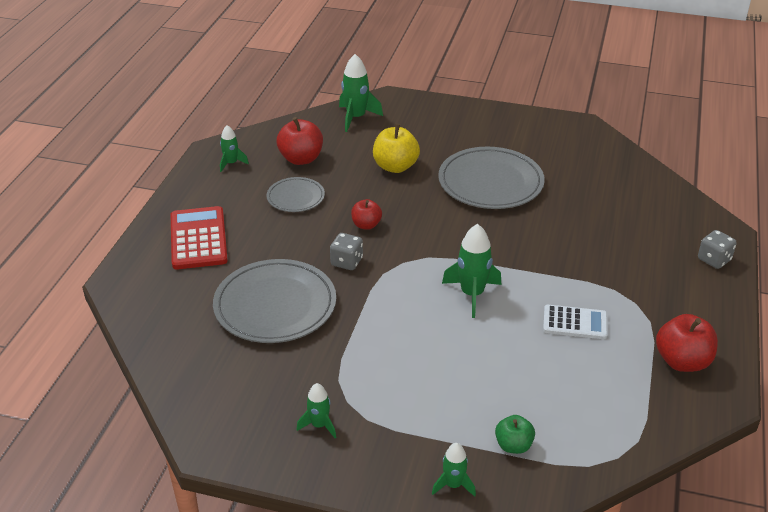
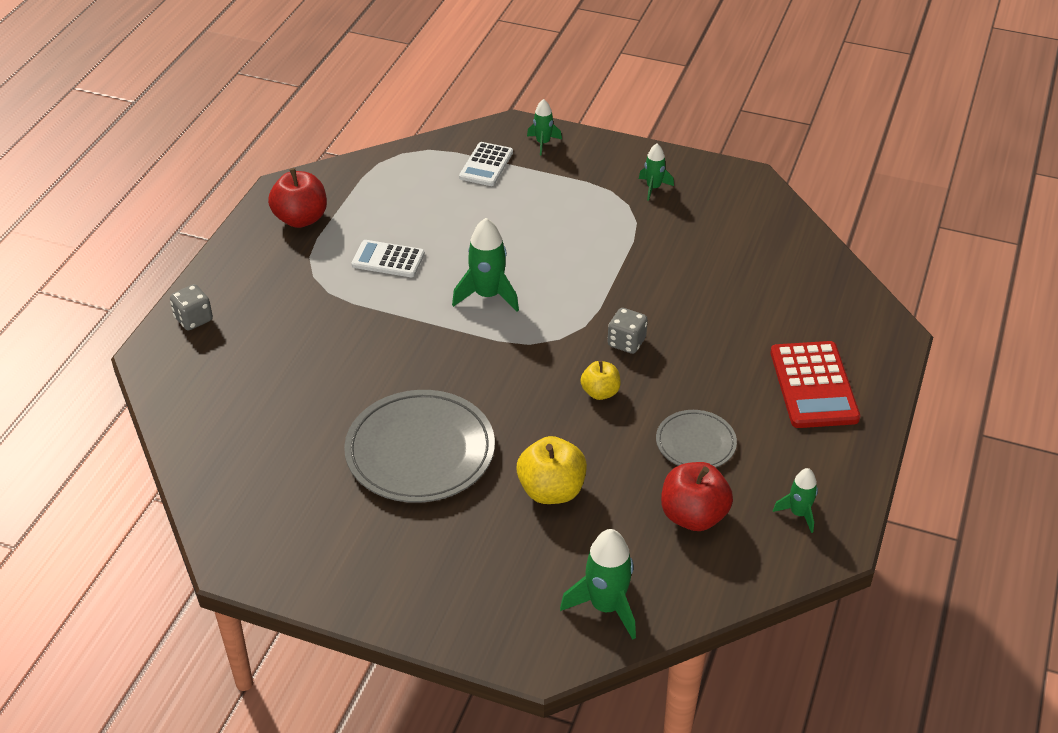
camera: 175 degrees left, 5 degrees up
(275, 305) = (706, 296): grey plate -> none
(366, 225) = (600, 392): red apple -> yellow apple
(513, 445) = (486, 165): green apple -> white calculator

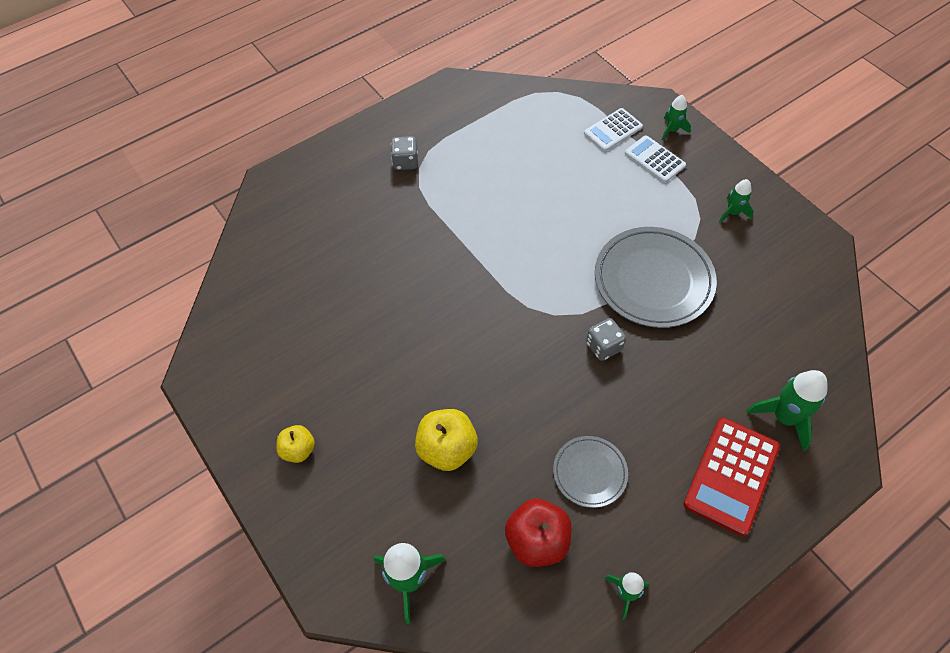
camera: 35 degrees right, 15 degrees up
(193, 319) = (316, 165): grey dice -> grey dice (405, 162)
(301, 219) = (445, 116): red apple -> none
(388, 259) = (480, 180): white calculator -> white calculator (654, 159)
(420, 451) = (381, 358): grey plate -> grey plate (653, 280)
(487, 295) = (528, 247): green rocket -> green rocket (784, 417)
(600, 392) = (549, 381): yellow apple -> yellow apple (298, 450)

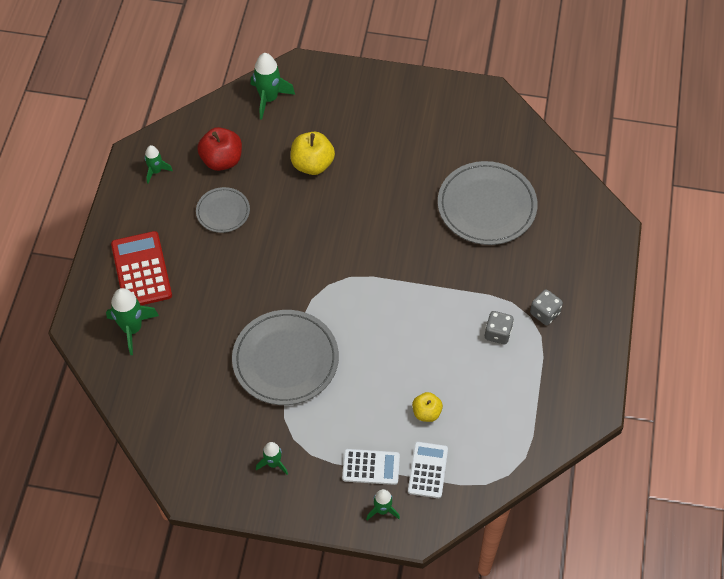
camera: 135 degrees right, 0 degrees up
(298, 450) = (390, 105): yellow apple -> yellow apple (426, 412)
(341, 273) = (486, 206): none -> grey plate
(603, 346) = (278, 288): grey dice -> grey dice (497, 333)

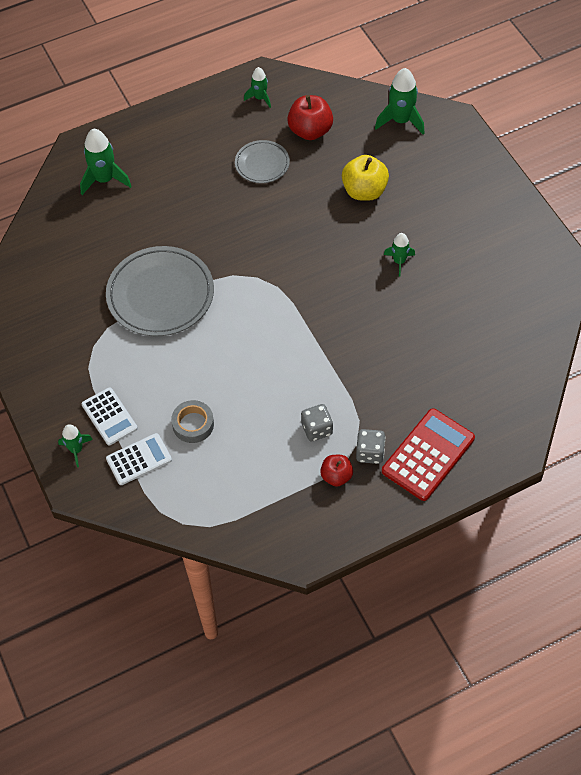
camera: 55 degrees right, 0 degrees up
(141, 270) = (161, 150): red calculator -> red calculator (428, 455)
(273, 463) = (60, 347): green rocket -> green rocket (399, 261)
(426, 412) = (193, 424): yellow apple -> grey tape
(486, 206) = (442, 340): grey plate -> none
(547, 347) = (336, 476): none -> red apple

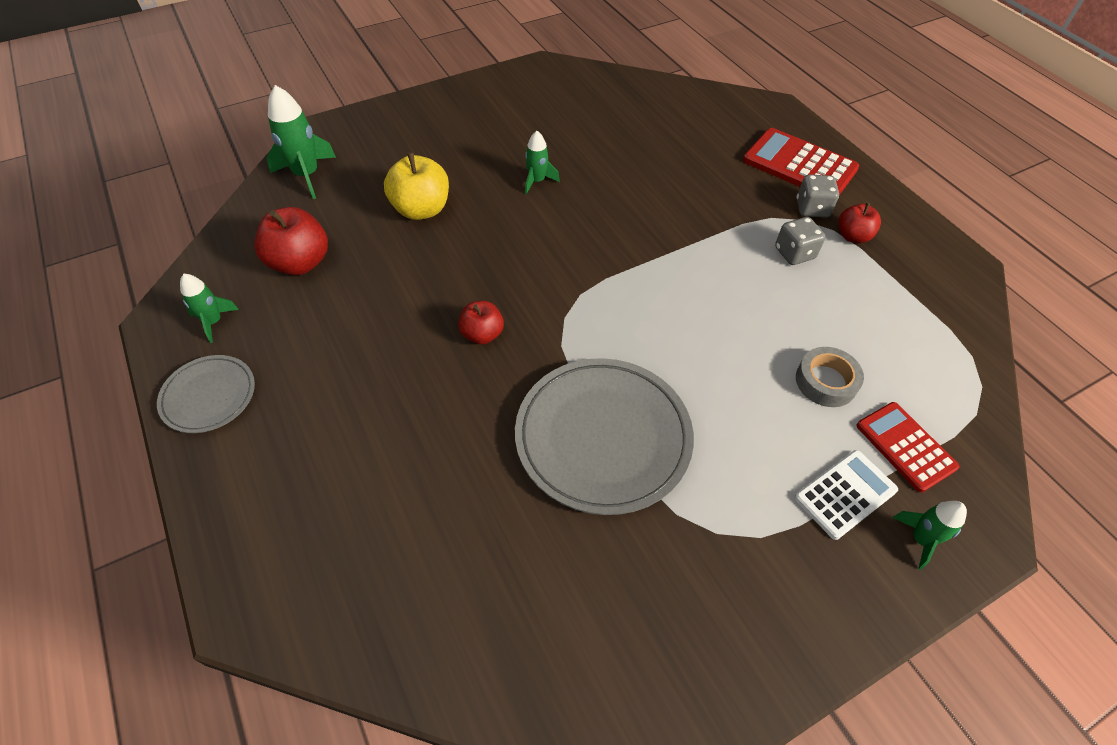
camera: 95 degrees left, 5 degrees down
(104, 179) = (343, 548): green rocket -> none
(139, 459) = (905, 446): white calculator -> red calculator
(243, 232) = (482, 334): none -> red apple
(262, 164) = (352, 316): grey plate -> grey plate (209, 396)

